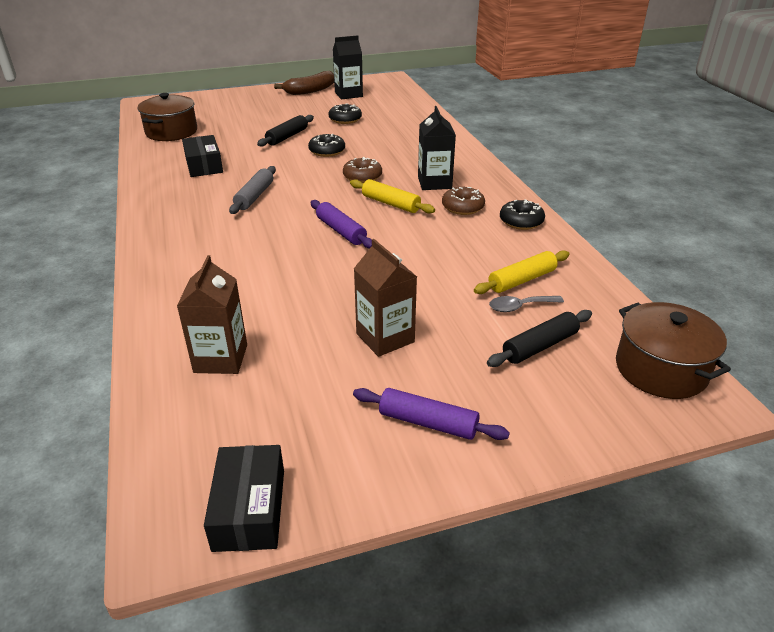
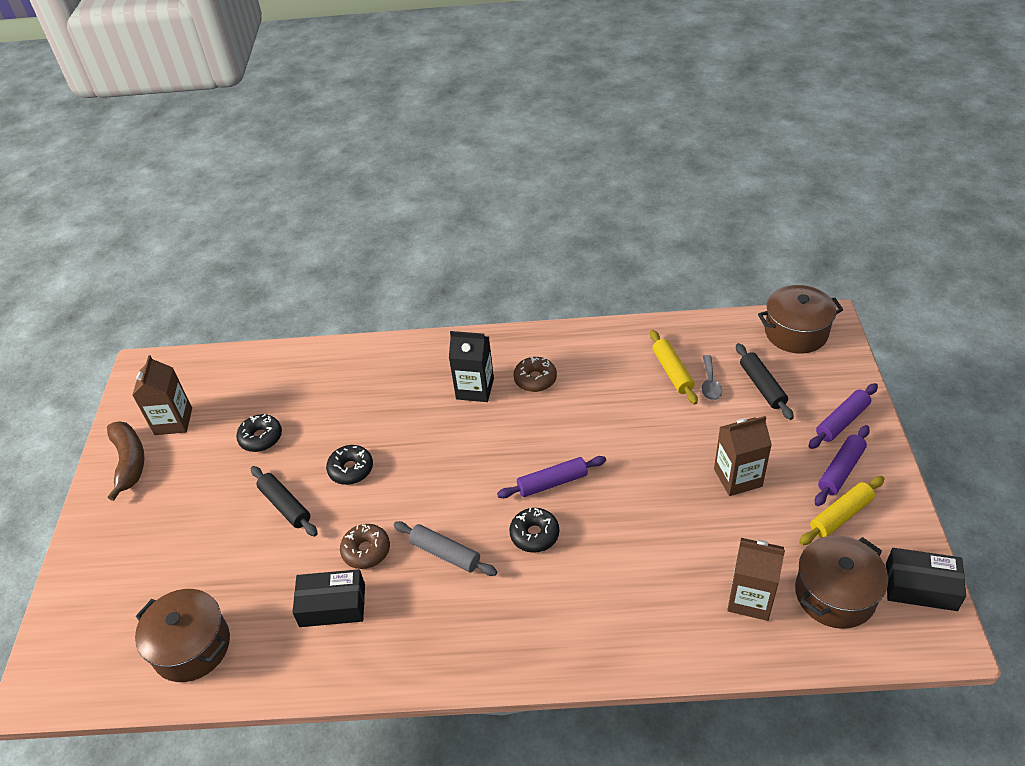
camera: 70 degrees left, 10 degrees up
(231, 424) = (835, 594): none -> brown pot
(348, 94) = (173, 421): black carton -> brown carton
(362, 176) = (435, 446): brown donut -> brown donut (366, 550)
(391, 203) = (508, 432): yellow rolling pin -> yellow rolling pin (840, 515)
(517, 420) = (841, 421): none -> purple rolling pin
(521, 221) = (576, 345): black donut -> black donut (534, 534)

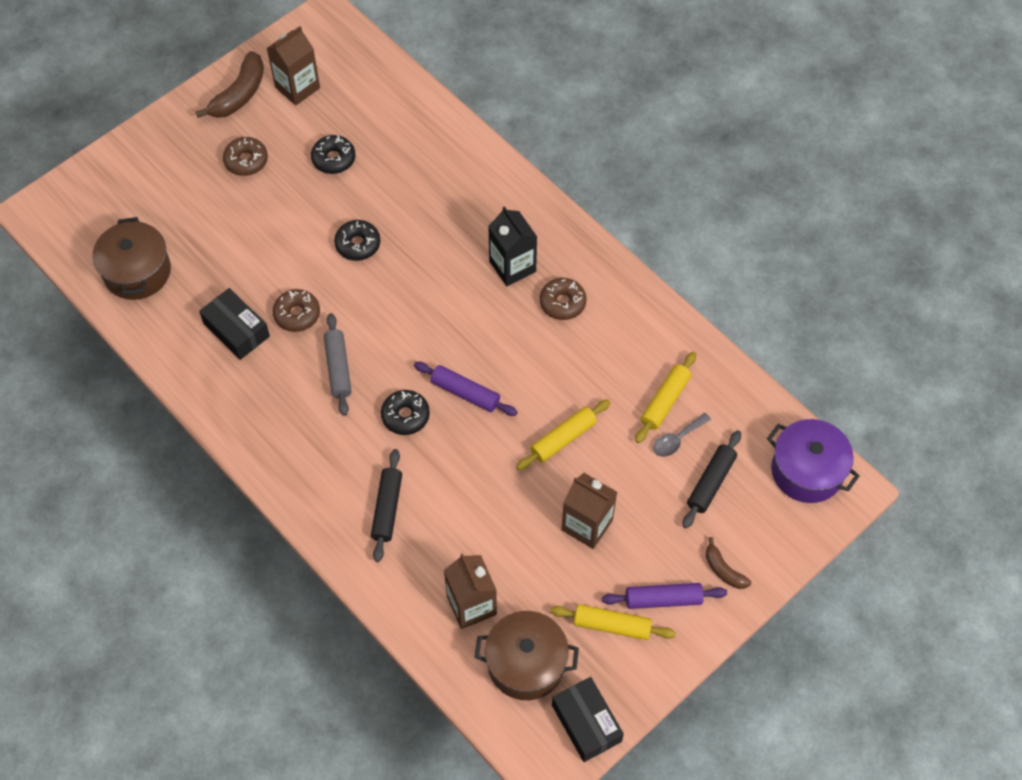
camera: 45 degrees right, 15 degrees up
(191, 495) = (246, 161): none -> brown donut
(285, 505) = (290, 229): black rolling pin -> black rolling pin (387, 508)
(649, 447) = (563, 438): none -> yellow rolling pin
(796, 332) = (807, 471): brown pot -> purple pot
(841, 421) = (723, 570): purple rolling pin -> brown banana

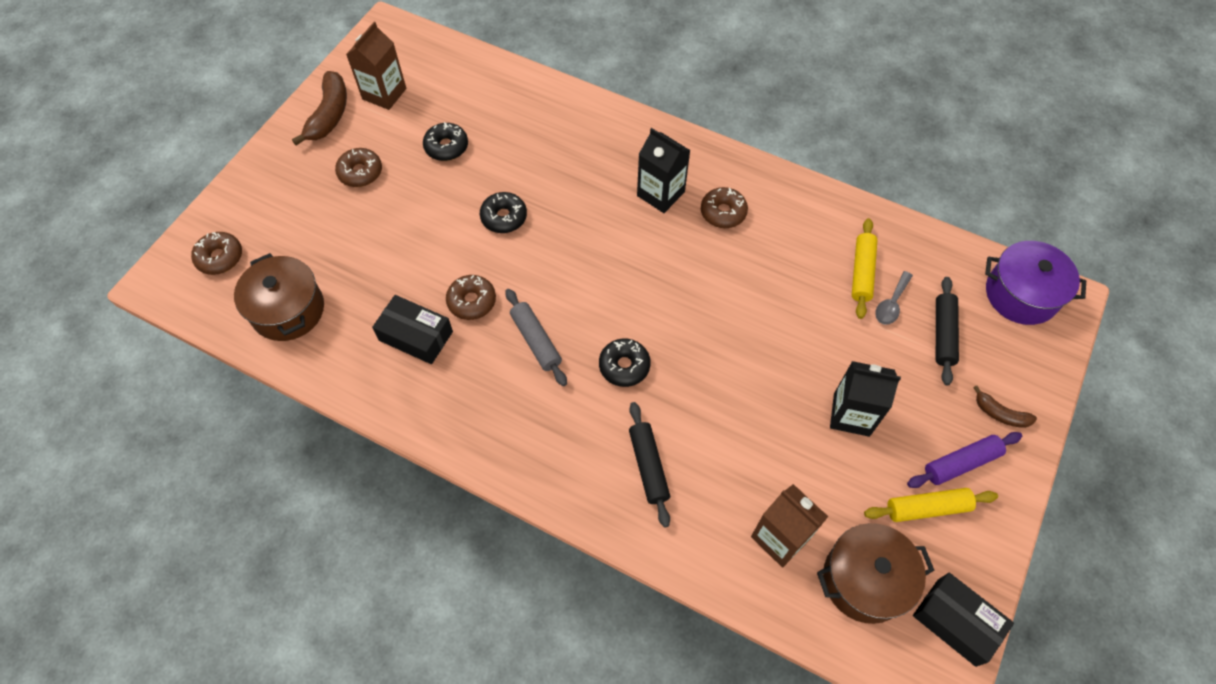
camera: 20 degrees left, 0 degrees up
(96, 205) = (220, 257): none -> brown donut
(465, 393) = (672, 325): purple rolling pin -> none
(563, 438) = (786, 338): yellow rolling pin -> none
(587, 525) = (851, 414): brown carton -> black carton

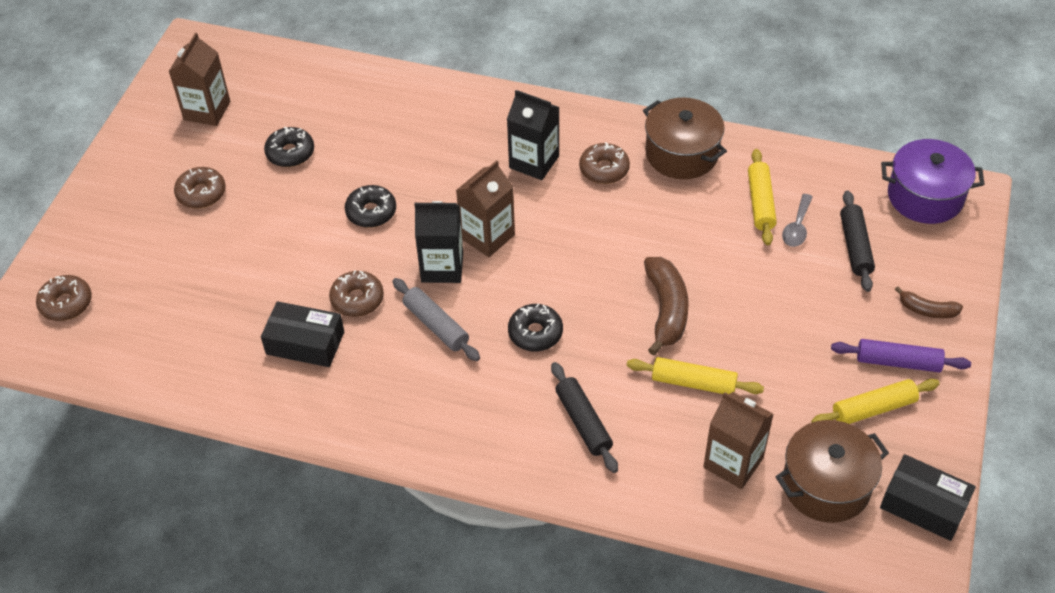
camera: 10 degrees left, 10 degrees down
(288, 310) = (157, 342): brown pot -> brown pot (682, 153)
(329, 115) = (151, 142): brown banana -> brown banana (666, 310)
(602, 260) = (487, 236): none -> brown carton
(760, 446) = (693, 383): none -> yellow rolling pin
(851, 414) = (779, 337): black carton -> black carton (442, 267)
(961, 463) = (898, 362): purple rolling pin -> purple rolling pin turned 45 degrees clockwise

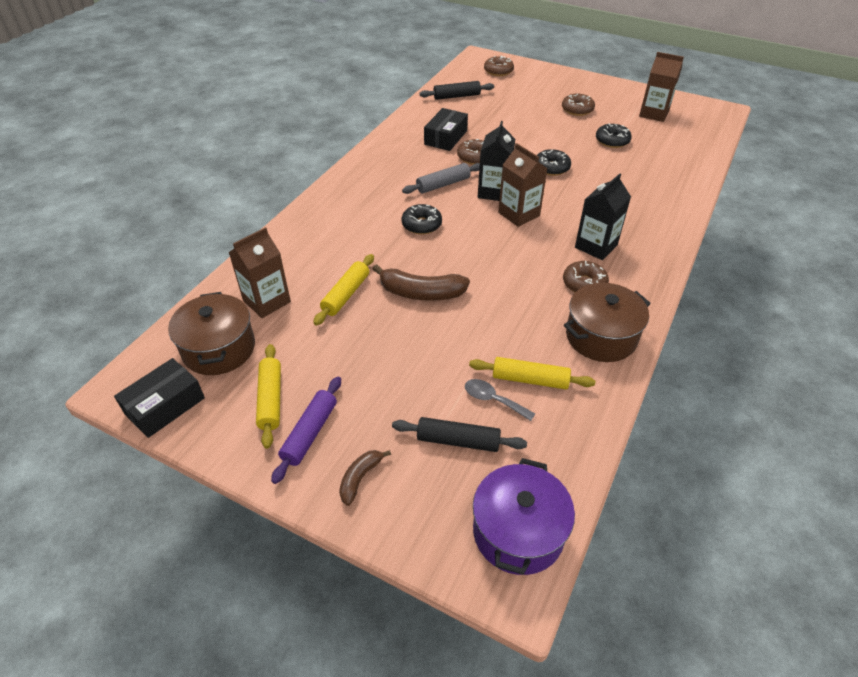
camera: 100 degrees right, 5 degrees down
(583, 422) = (337, 236): black rolling pin -> black rolling pin (457, 96)

